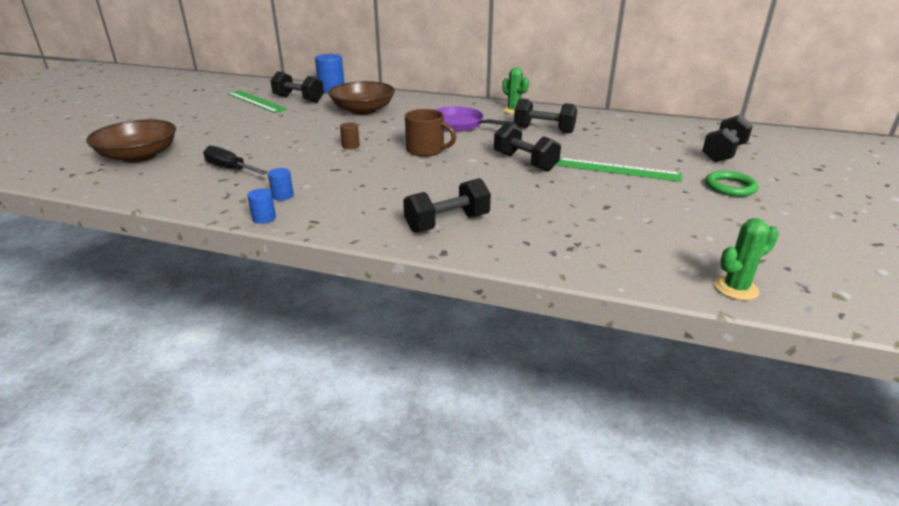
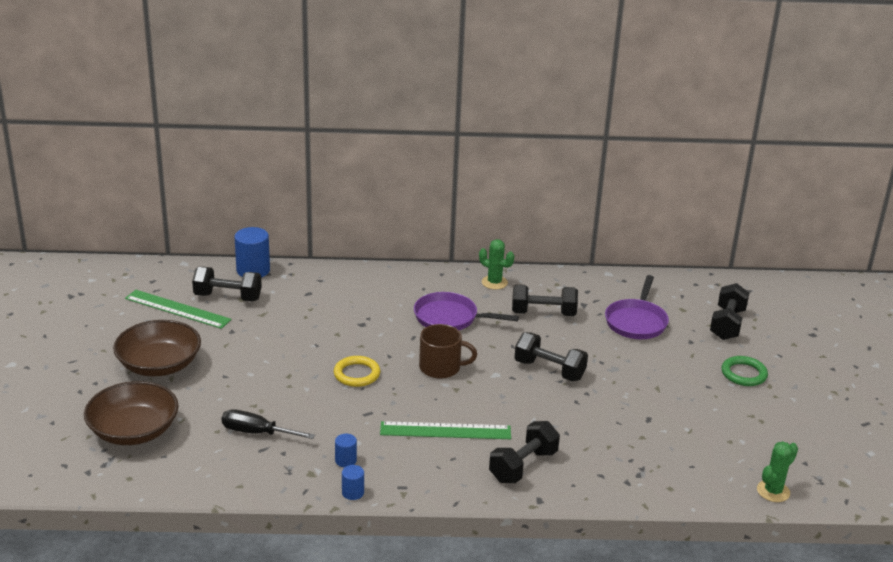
camera: 20 degrees left, 0 degrees up
(350, 146) = (357, 374): brown cylinder -> yellow ring
(363, 110) = (323, 308): brown bowl -> brown bowl (159, 365)
(617, 169) = (639, 366): green ruler -> green ruler (445, 431)
(630, 142) = (636, 321): none -> purple pan

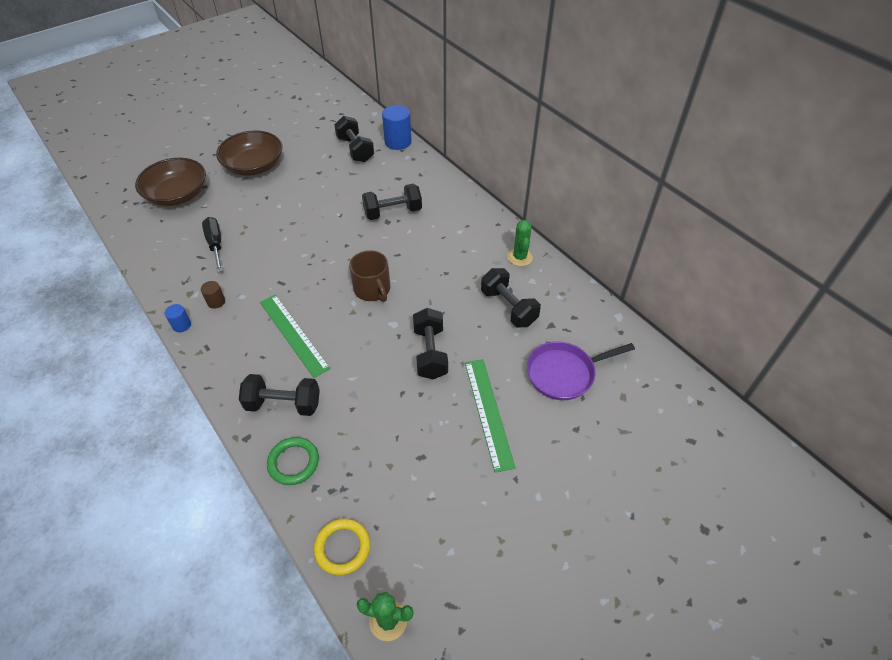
camera: 55 degrees right, 20 degrees up
(177, 309) = (320, 139): green ruler -> green ruler (488, 412)
(345, 460) = (216, 302): blue cylinder -> brown cylinder
(357, 374) = (323, 252): yellow ring -> yellow ring (342, 548)
(450, 318) = (443, 259): purple pan -> none
(727, 324) = (637, 444): black dumbbell -> black dumbbell (393, 212)
(743, 374) = (565, 499): green ring -> green ring (293, 462)

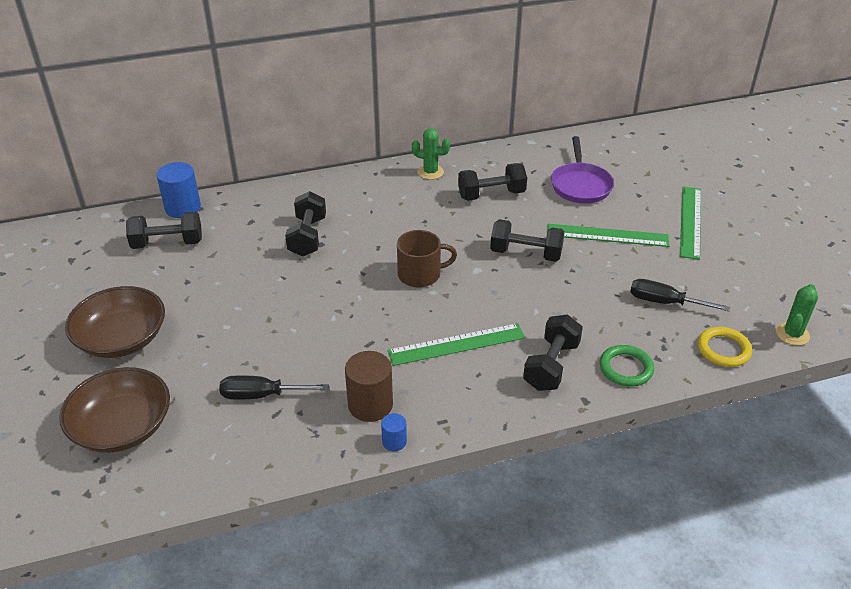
camera: 70 degrees left, 10 degrees down
(216, 302) = (370, 405): brown cylinder -> brown cylinder, size x1.91
(399, 482) = (665, 302): none -> black screwdriver
(551, 488) = (690, 221): none -> green ruler

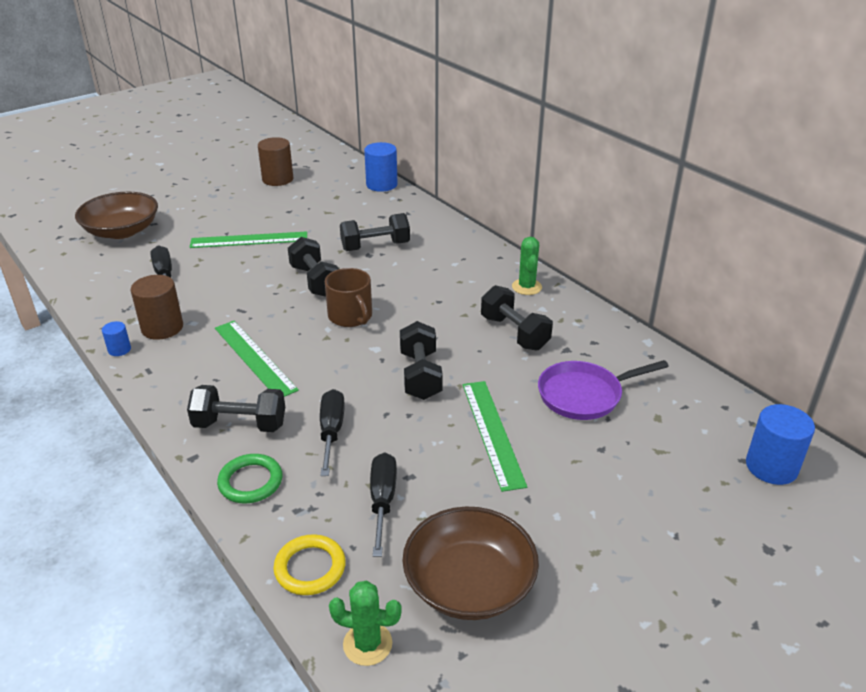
camera: 70 degrees right, 5 degrees down
(100, 278) = (277, 179): none -> brown cylinder
(122, 339) = (213, 205): brown bowl -> brown bowl (469, 583)
(167, 243) = (332, 191): black dumbbell -> black dumbbell (315, 281)
(579, 314) = (331, 432): none -> black screwdriver
(673, 140) = (771, 467): none -> blue cylinder
(690, 221) = (573, 507): green ruler -> green ruler (249, 240)

